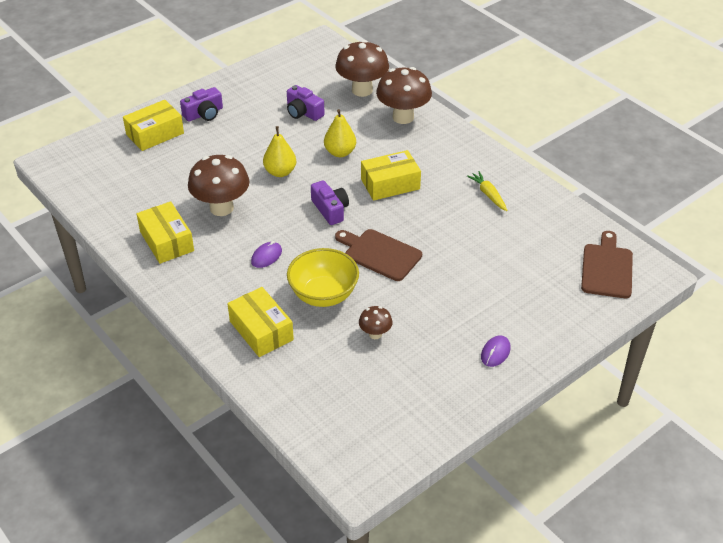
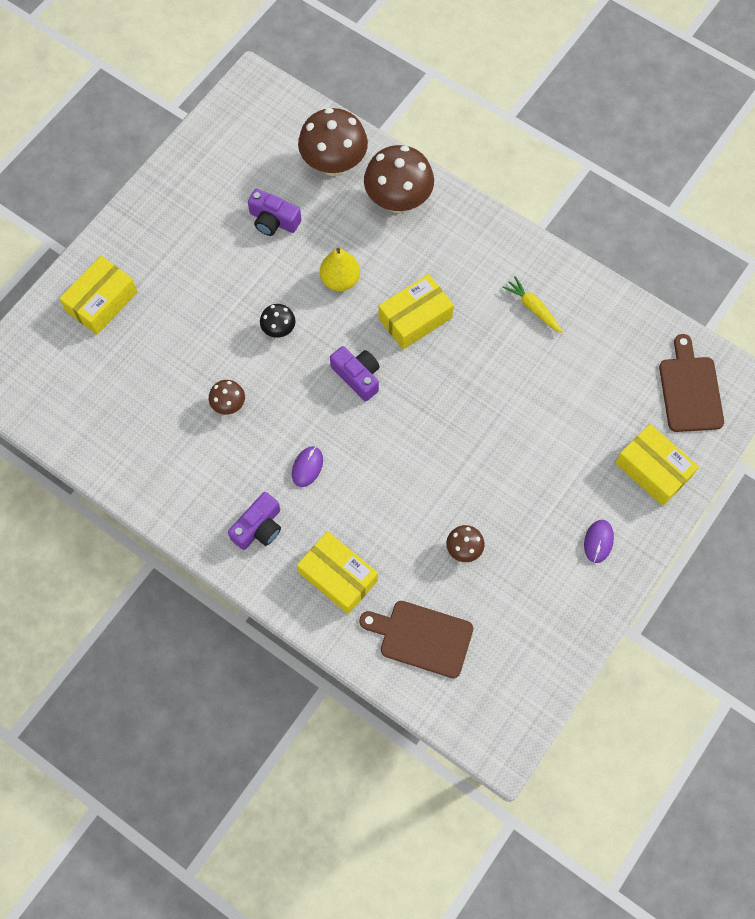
camera: 15 degrees left, 25 degrees up
(167, 241) = (183, 473): yellow box -> yellow box (653, 470)
(204, 114) = (150, 252): purple camera -> purple camera (259, 527)
(221, 208) = (229, 405): brown mushroom -> brown mushroom, size x0.49
(280, 172) = (279, 330): yellow pear -> black mushroom
(323, 295) = (390, 508): yellow bowl -> none
(380, 254) = (435, 431): brown cutting board -> brown cutting board (421, 637)

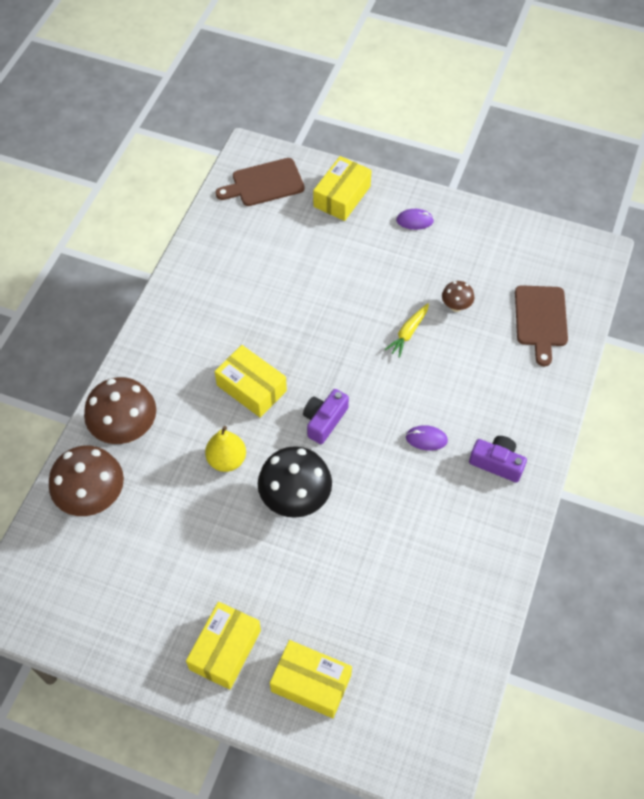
camera: 105 degrees left, 10 degrees down
(229, 405) = (388, 522): brown mushroom -> none
(273, 220) = (173, 538): purple camera -> none
(279, 330) = (295, 500): black mushroom -> black mushroom, size x2.03
(338, 576) = (515, 390): yellow box -> yellow box (225, 650)
(533, 308) = (217, 300): yellow carrot -> yellow carrot (408, 333)

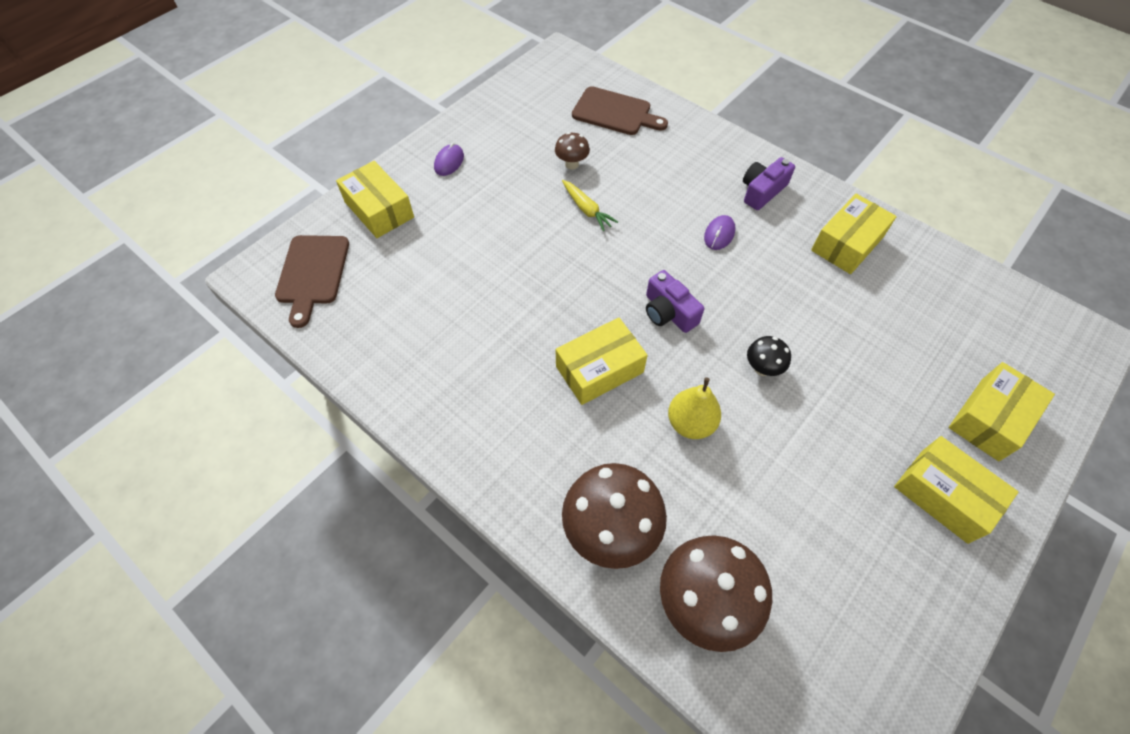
camera: 70 degrees left, 0 degrees up
(295, 500) = (762, 368): black mushroom -> black mushroom, size x0.49
(463, 545) = (847, 244): none -> yellow box

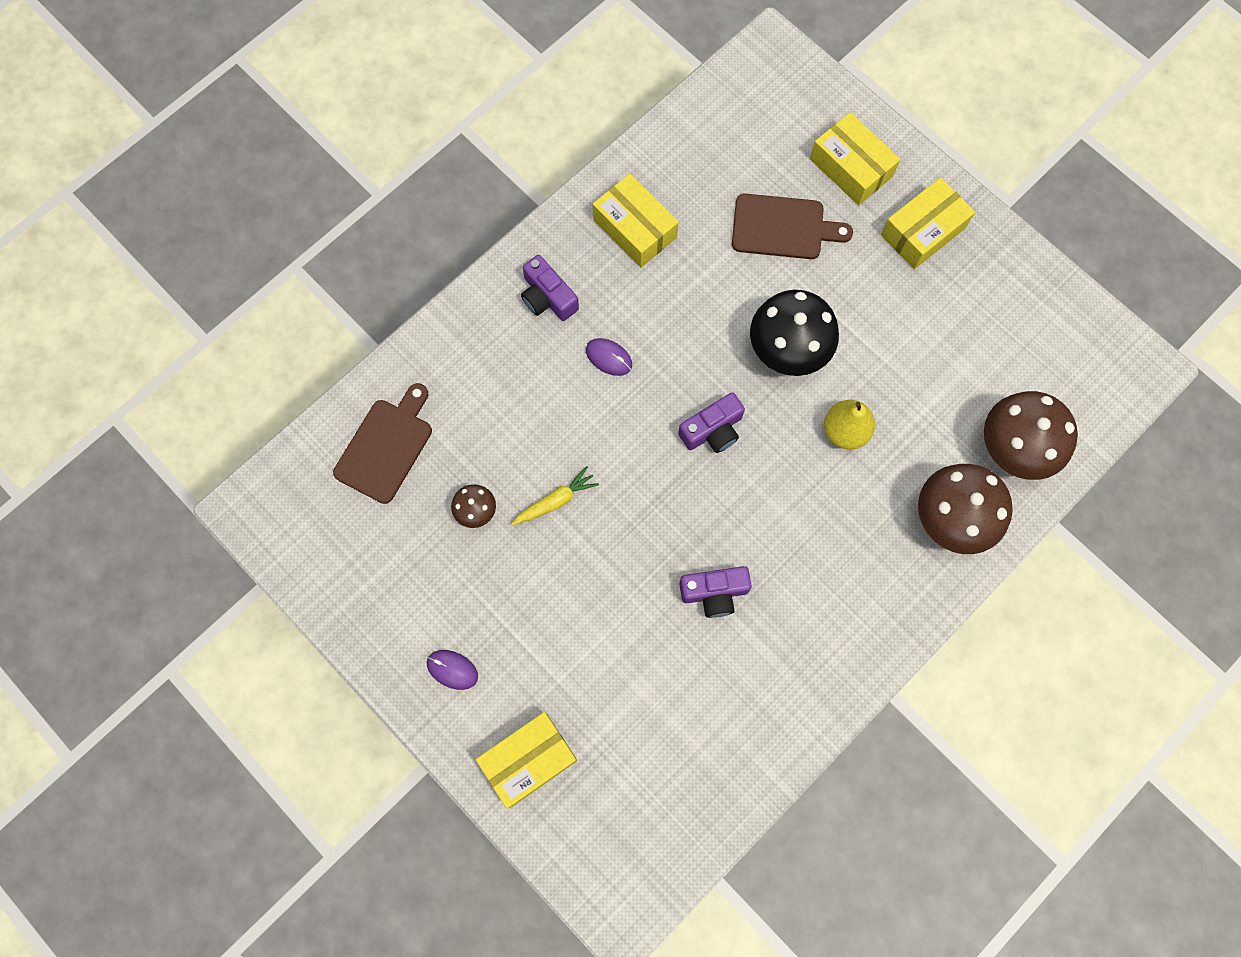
camera: 85 degrees left, 15 degrees up
(312, 273) = (626, 838): brown cutting board -> brown cutting board (783, 227)
(517, 322) = (714, 593): none -> purple camera
(599, 369) = (780, 510): yellow box -> none
(762, 368) = (787, 351): black mushroom -> black mushroom, size x2.03

